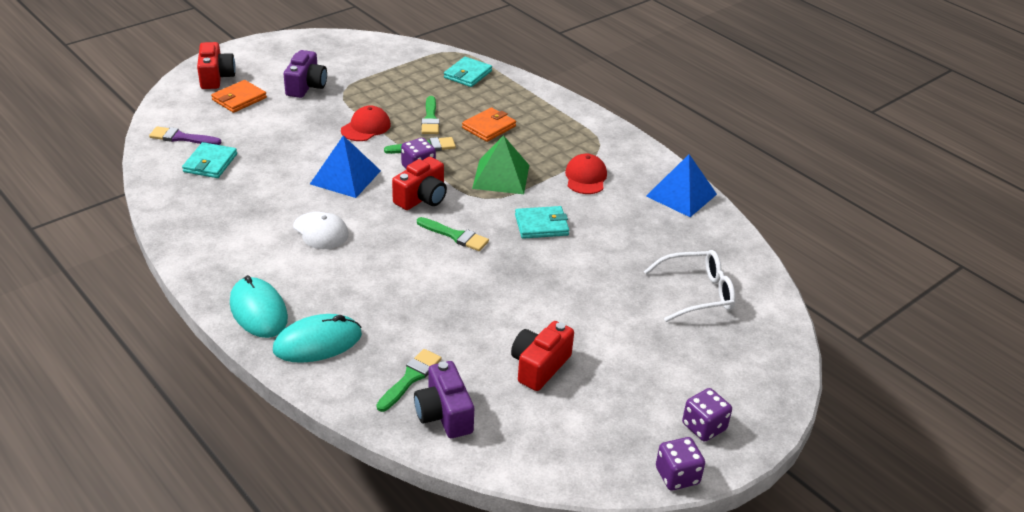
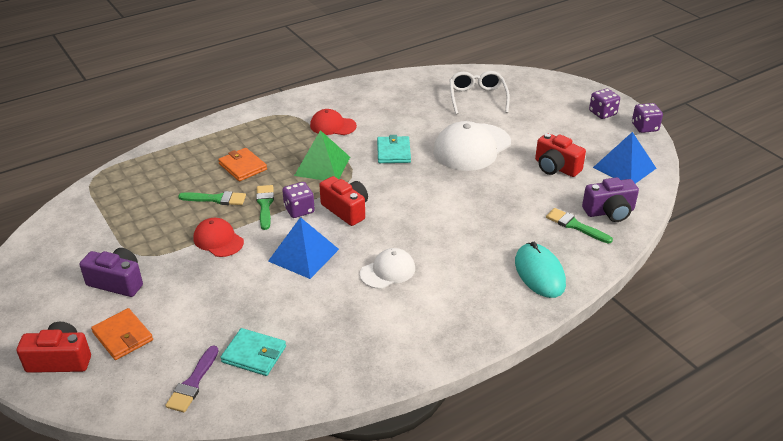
camera: 80 degrees left, 0 degrees up
(258, 311) = (501, 309): turquoise mouse -> none
(455, 236) = (403, 195): green brush -> none
(467, 74) = (143, 172): turquoise wallet -> none
(568, 288) = (471, 147): none -> white cap
(681, 195) = (364, 88): blue pyramid -> blue pyramid (624, 167)

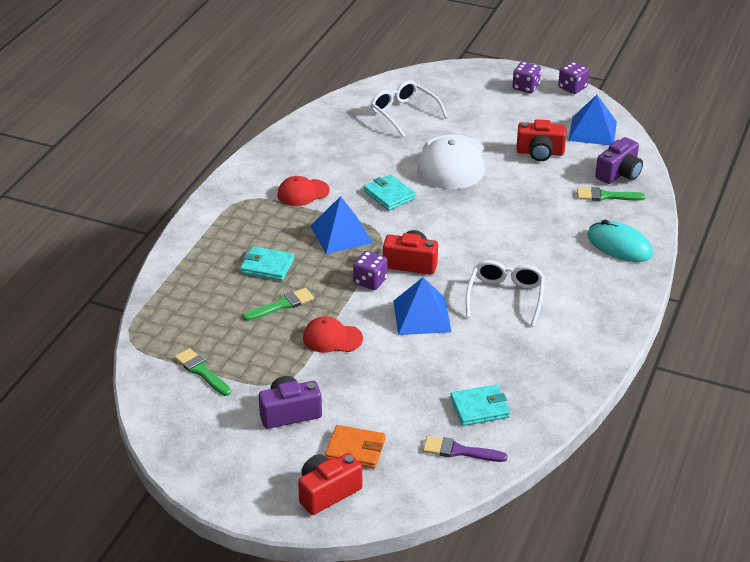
camera: 35 degrees left, 0 degrees up
(193, 383) = (459, 451): purple brush -> purple brush turned 120 degrees clockwise
(243, 167) = (267, 266): orange wallet -> turquoise wallet
(265, 205) = (334, 290): green brush -> green brush (201, 371)
(322, 166) = (341, 234): green pyramid -> blue pyramid
(388, 271) = (505, 297): white cap -> white glasses

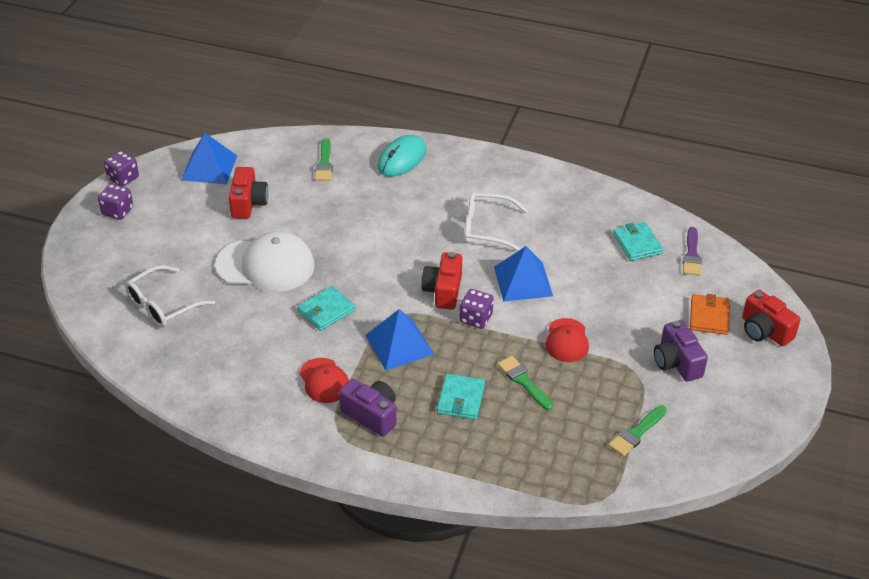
camera: 95 degrees left, 5 degrees up
(619, 173) = (286, 154): purple camera -> purple camera (371, 415)

